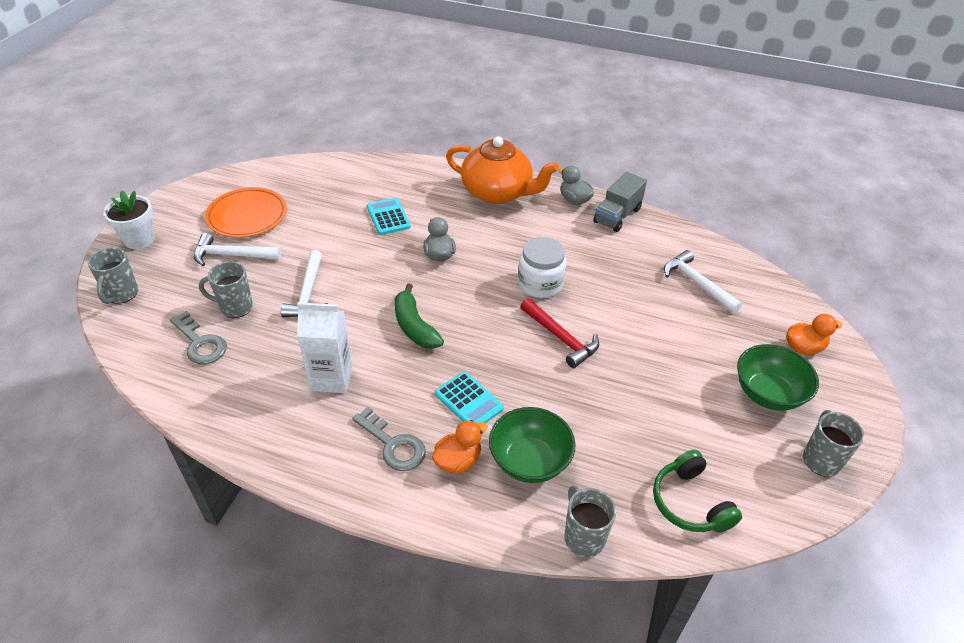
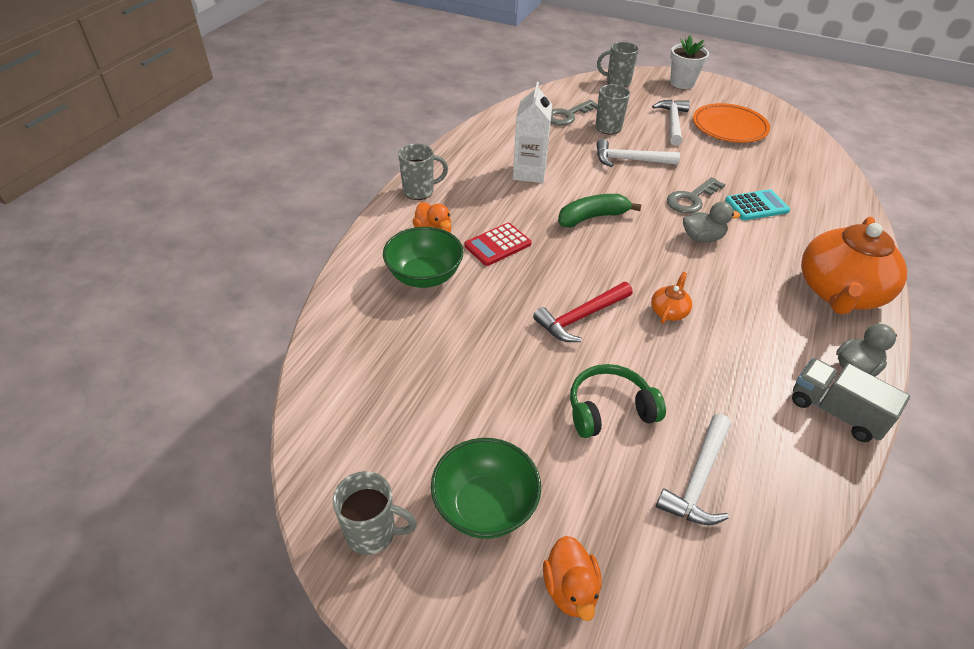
camera: 95 degrees right, 0 degrees up
(393, 445) = (456, 202): grey key -> grey key (691, 199)
(469, 401) = (497, 245): turquoise calculator -> red calculator
(540, 284) = (669, 311): white jar -> orange teapot
(583, 537) = (339, 300): grey mug -> grey mug (419, 191)
(690, 502) = (351, 383): green headphones -> green headphones (609, 410)
(697, 283) = (698, 479): white hammer -> white hammer turned 150 degrees clockwise

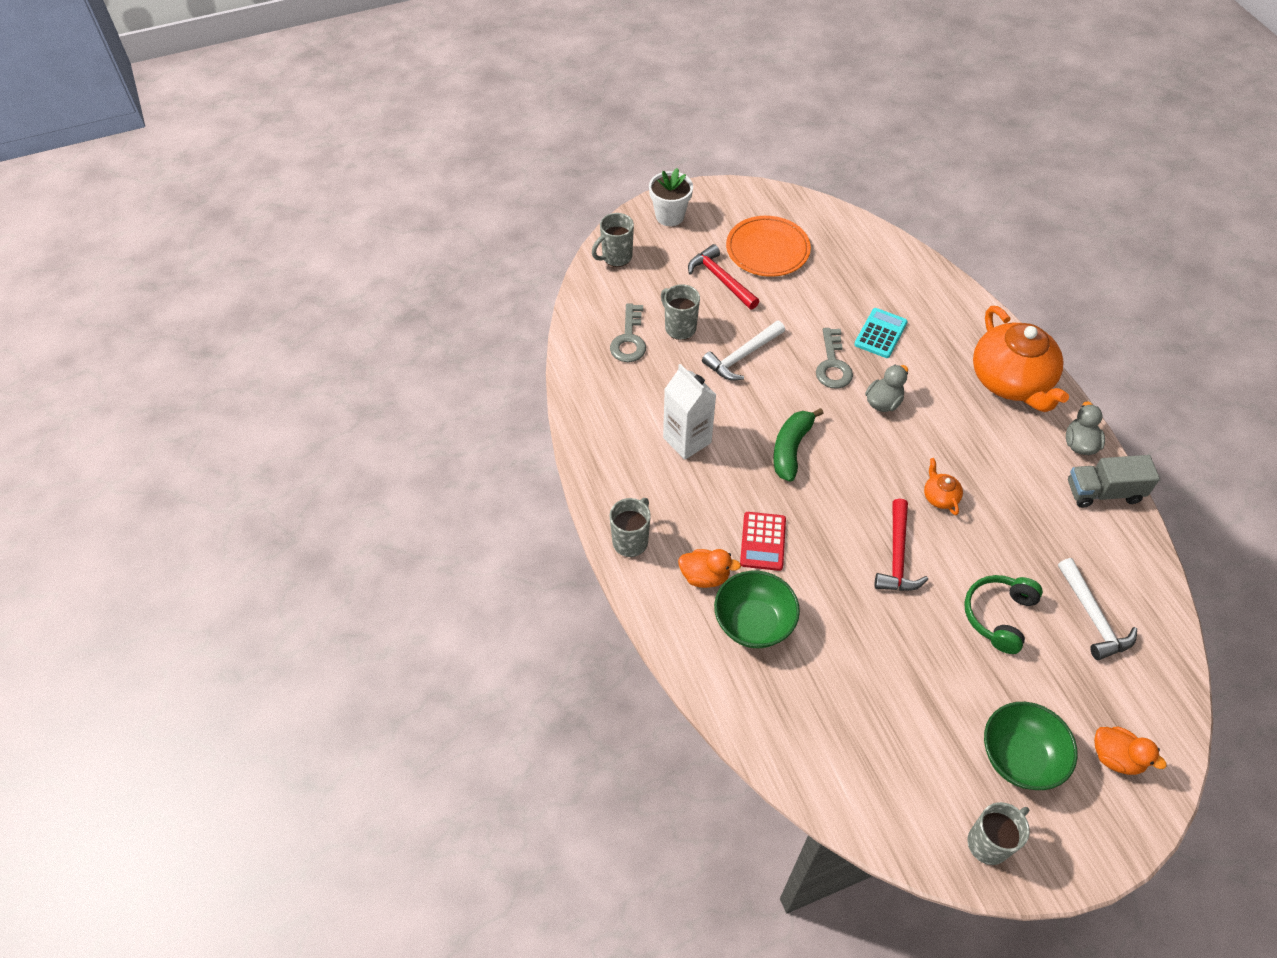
camera: 45 degrees left, 10 degrees up
(672, 123) = (721, 279): white hammer -> red hammer

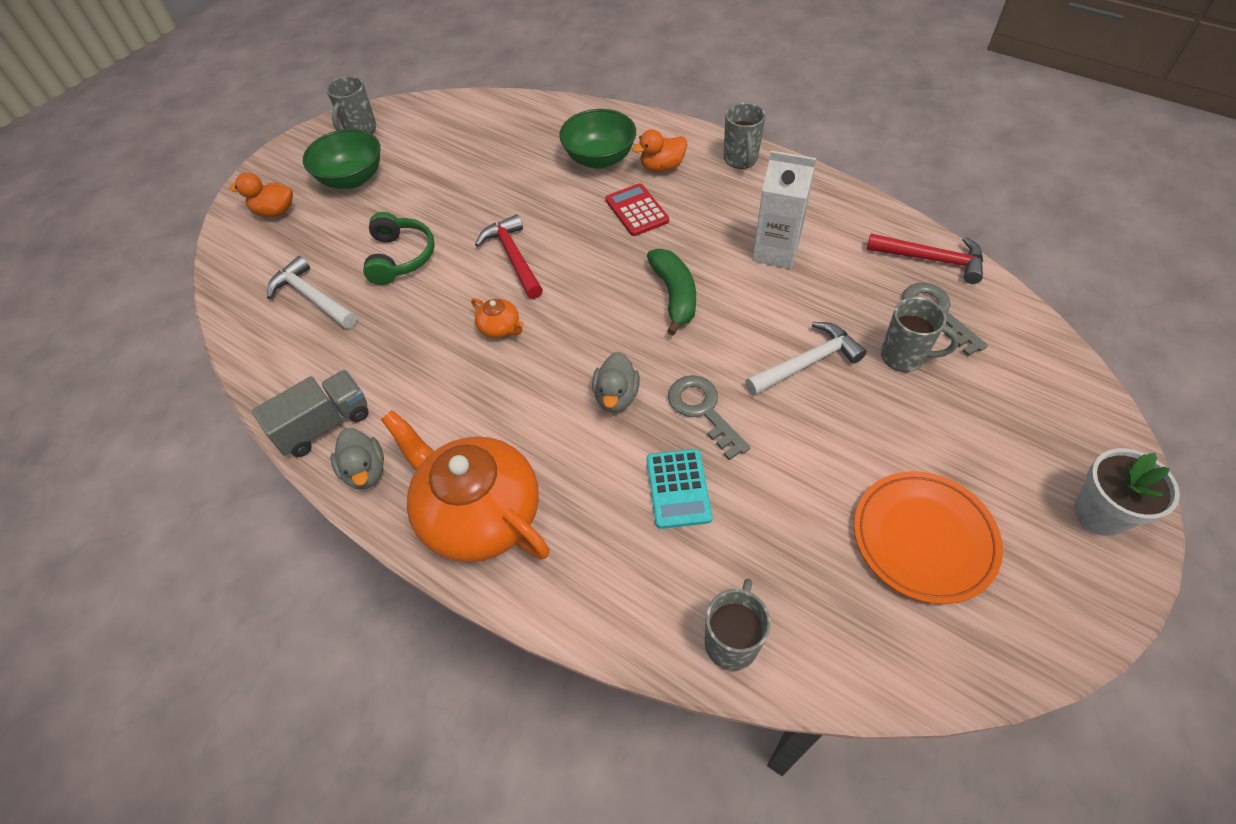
camera: 150 degrees right, 0 degrees up
(616, 257) = (1075, 404): grey mug -> grey mug (731, 641)
(721, 279) = (929, 450): red hammer -> red hammer (931, 259)
(742, 356) = (807, 363): white hammer -> white hammer turned 45 degrees clockwise

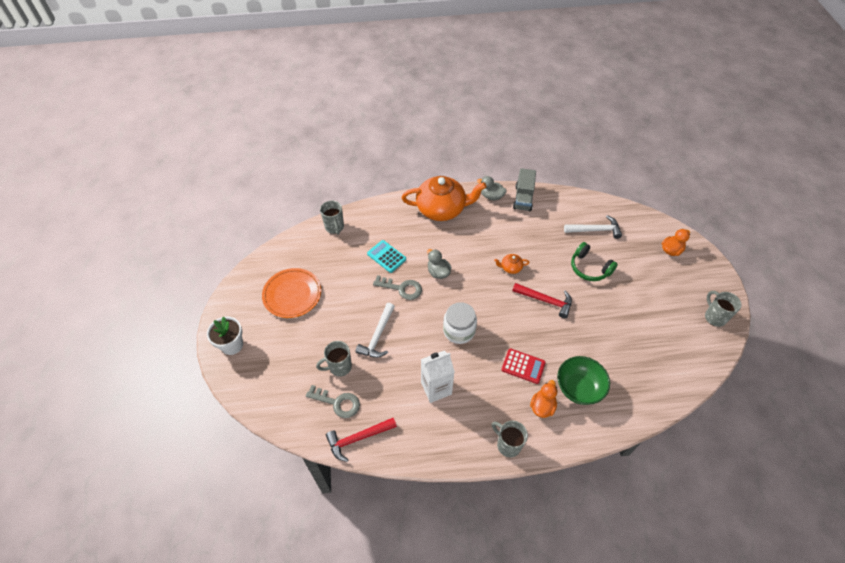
camera: 135 degrees right, 0 degrees up
(352, 179) = (669, 288): green bowl -> none
(674, 295) = (459, 330): green banana -> white jar

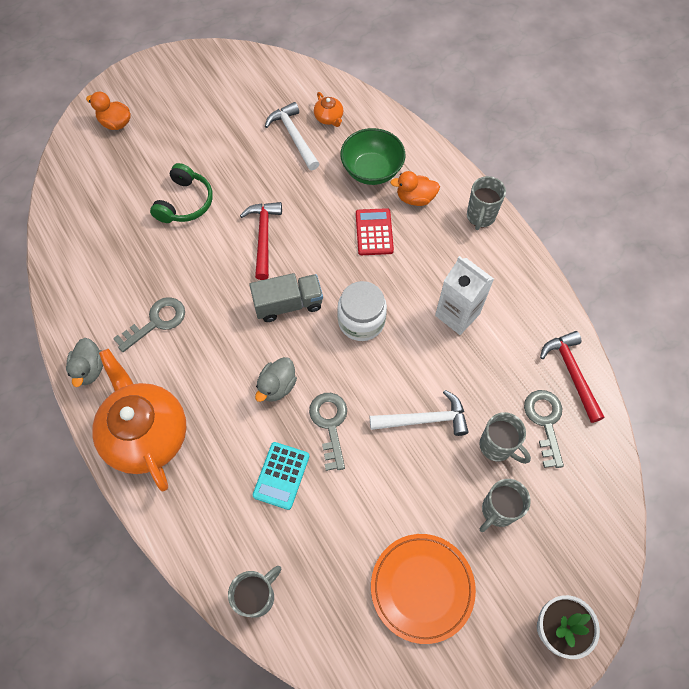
camera: 115 degrees left, 10 degrees up
(358, 438) = (572, 373): red hammer -> red hammer turned 150 degrees counterclockwise
(507, 231) = (157, 322): none -> grey key
(510, 268) = (226, 294): orange teapot -> orange teapot (329, 118)
(523, 198) = (78, 322): grey truck -> grey truck (288, 304)
(595, 230) = (111, 212): white hammer -> white hammer (294, 136)
(714, 317) = (206, 67): grey mug -> grey mug (497, 510)

